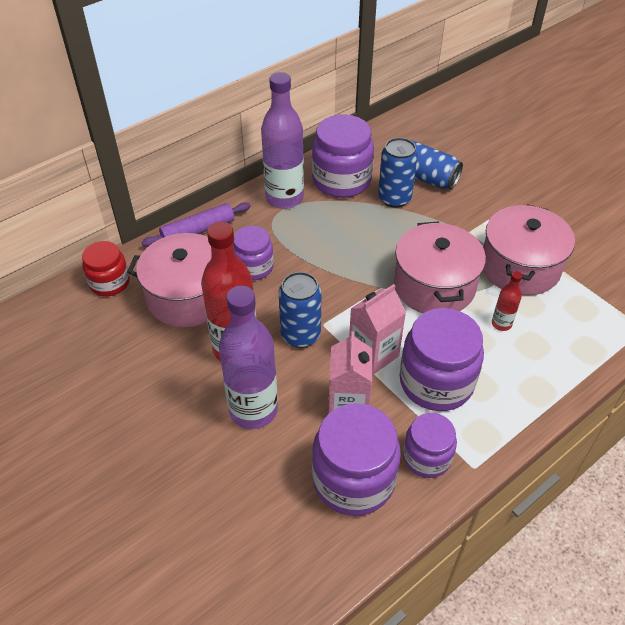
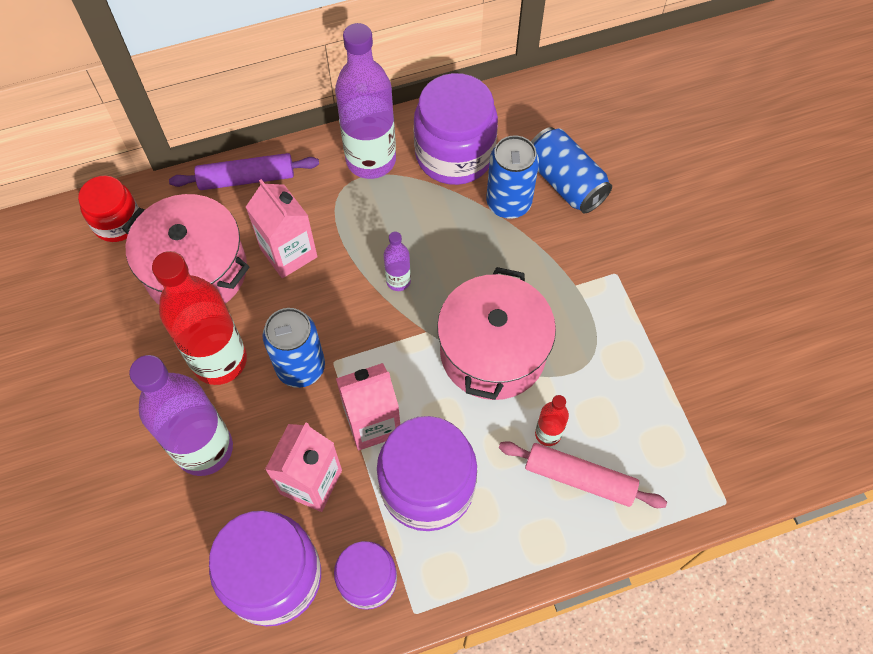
camera: 20 degrees right, 15 degrees up
(253, 267) = (289, 253): purple jar -> pink carton
(343, 263) = (398, 281): none -> purple bottle
(520, 267) = (616, 359): pink pot -> none
(539, 344) = (579, 478): none -> pink rolling pin

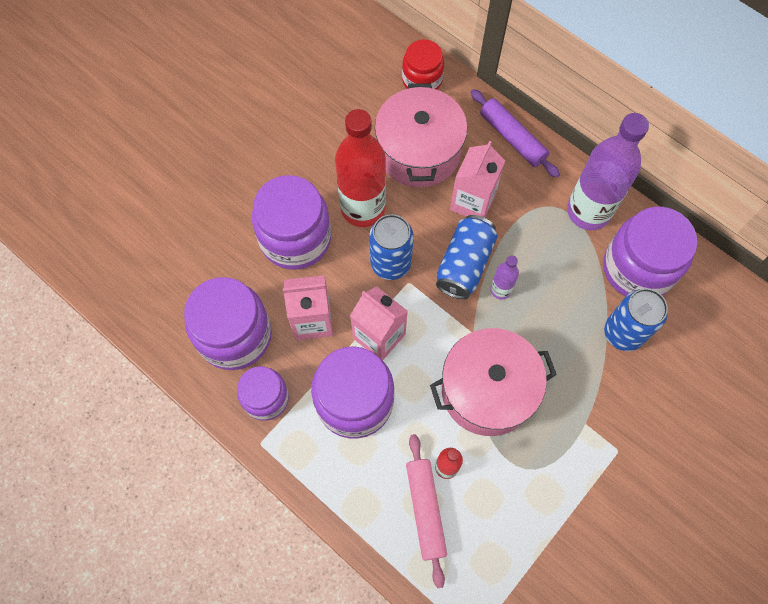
camera: 60 degrees right, 5 degrees up
(204, 449) = (295, 238): purple bottle -> purple jar
(565, 182) = (674, 367): blue can -> blue can (464, 264)

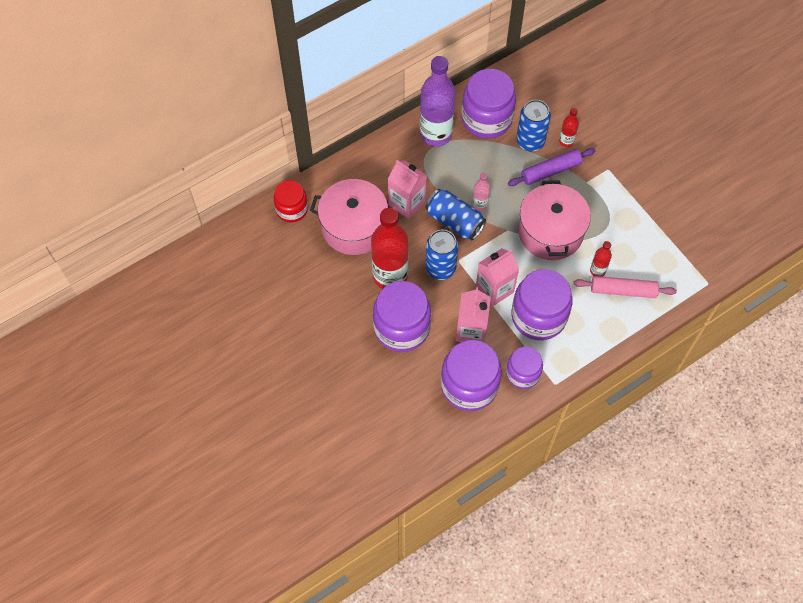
camera: 75 degrees left, 5 degrees down
(500, 290) = (480, 204): purple bottle -> pink bottle
(512, 138) = (362, 163): purple rolling pin -> purple rolling pin (550, 171)
(643, 382) = (566, 141): none -> red bottle

